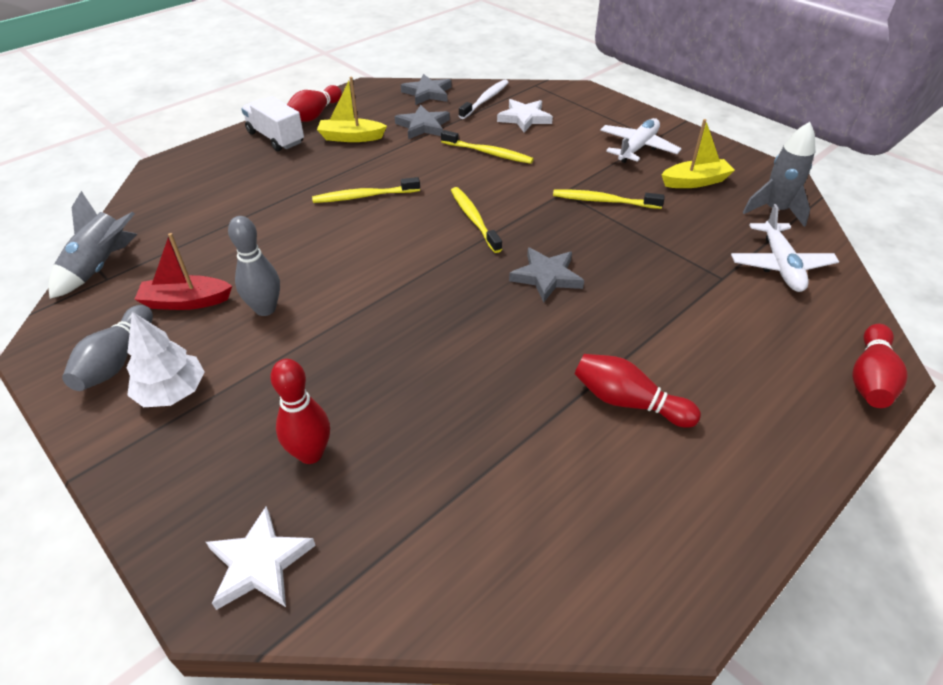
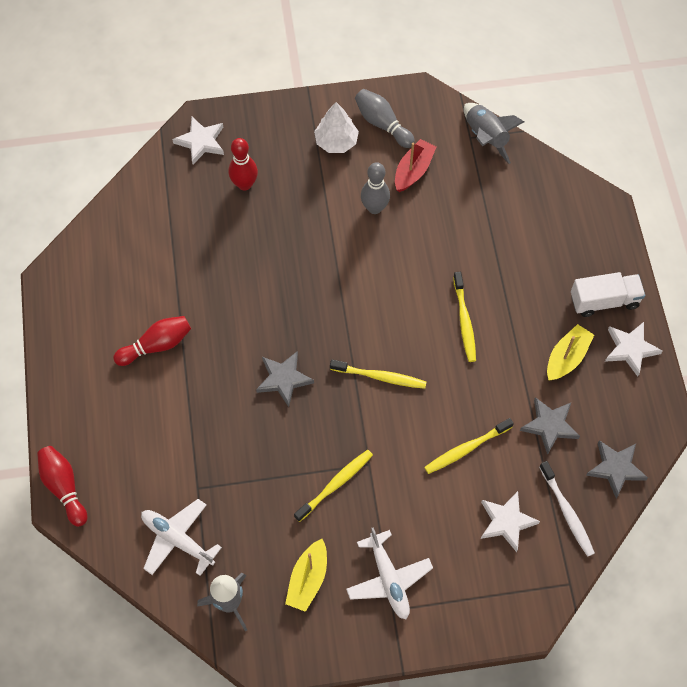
camera: 125 degrees right, 20 degrees up
(315, 115) = (630, 349): red bowling pin -> white star
(364, 196) = (464, 321): yellow toothbrush -> yellow toothbrush turned 150 degrees clockwise

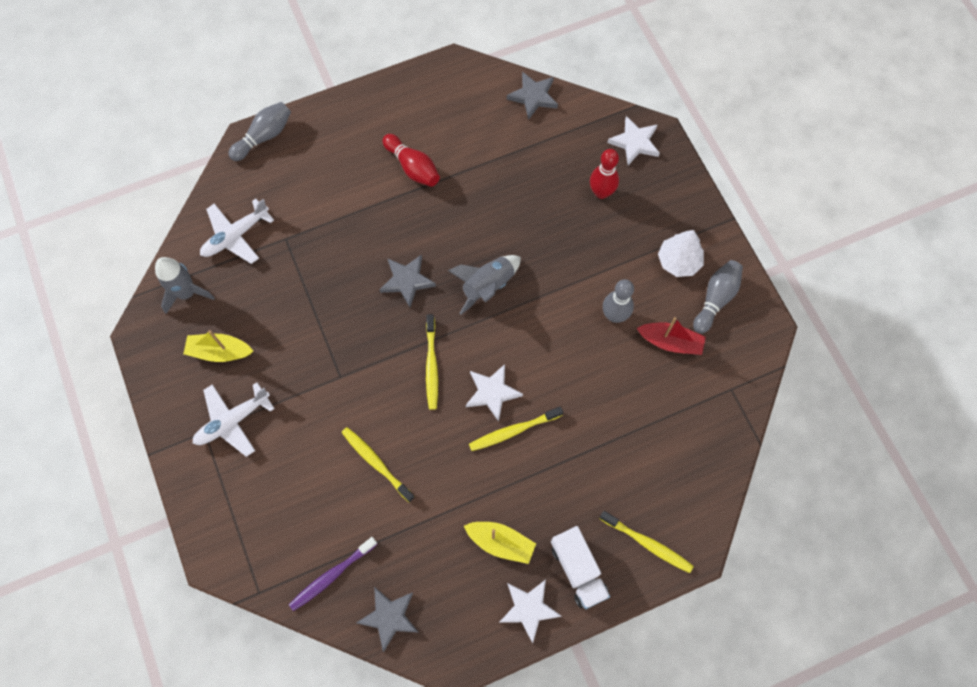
camera: 75 degrees right, 5 degrees up
(64, 487) = (264, 136): red bowling pin -> grey bowling pin
(177, 539) = (235, 236): white plane -> white plane turned 150 degrees counterclockwise
(335, 484) = (314, 352): yellow toothbrush -> yellow toothbrush (647, 544)
(486, 137) = (737, 405): grey rocket -> grey rocket (487, 286)
(506, 521) = (310, 518): white star -> white star (492, 392)
(550, 426) = (420, 540): grey star -> grey star (533, 97)
(567, 512) = (331, 575): white toothbrush -> purple toothbrush

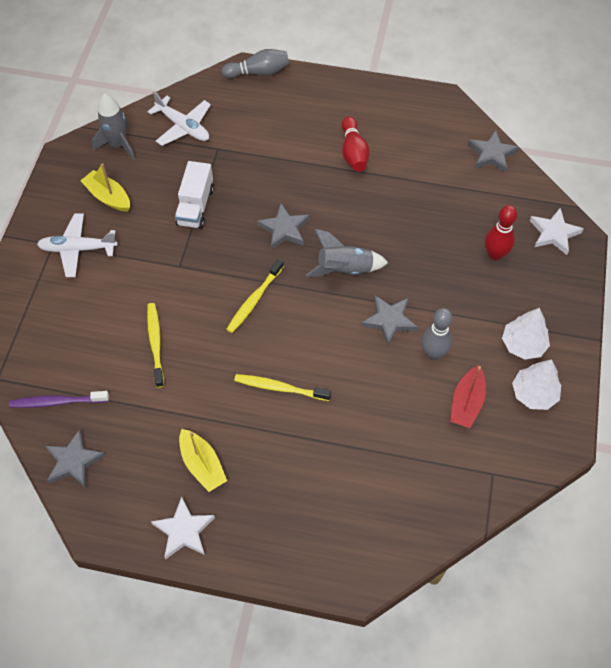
camera: 35 degrees right, 10 degrees down
(235, 236) = (183, 127): white plane -> white plane turned 135 degrees counterclockwise
(492, 392) = (286, 349): white star -> none
(559, 309) = (389, 320): none -> grey star
(578, 570) = (247, 528): white truck -> white truck (195, 206)
(647, 544) = (322, 548): yellow toothbrush -> none
(670, 342) = (466, 403): red boat -> red boat turned 60 degrees clockwise
(715, 299) = (533, 393): grey bowling pin -> white tree

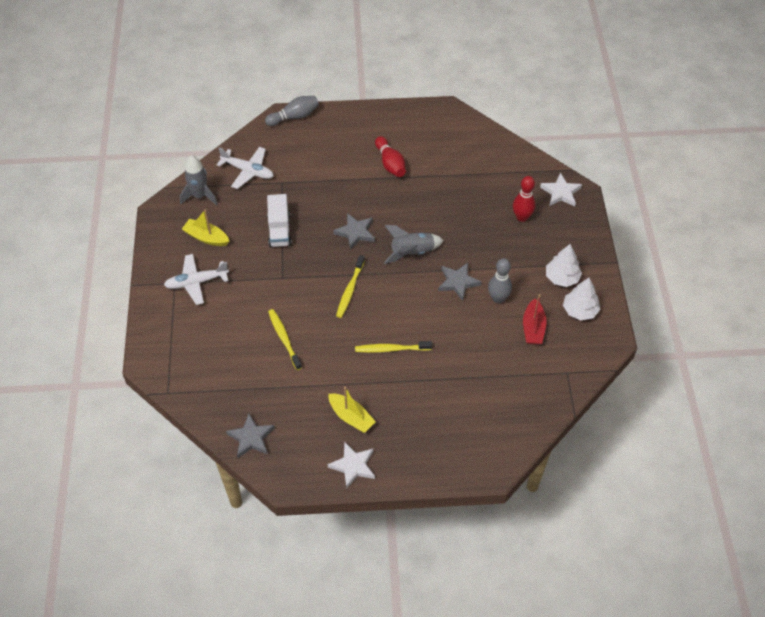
camera: 15 degrees left, 5 degrees down
(57, 402) = (222, 398): purple toothbrush -> none
(492, 154) = (497, 143): grey star -> none

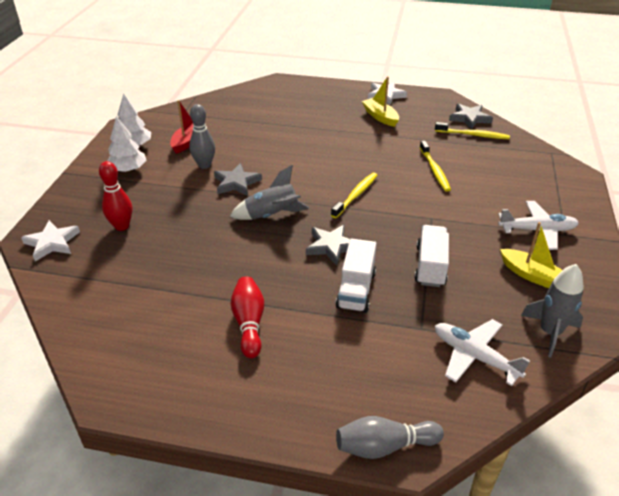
camera: 165 degrees left, 15 degrees down
(329, 200) = (356, 290): none -> white truck
(391, 349) = (329, 148): yellow toothbrush -> yellow toothbrush (473, 135)

